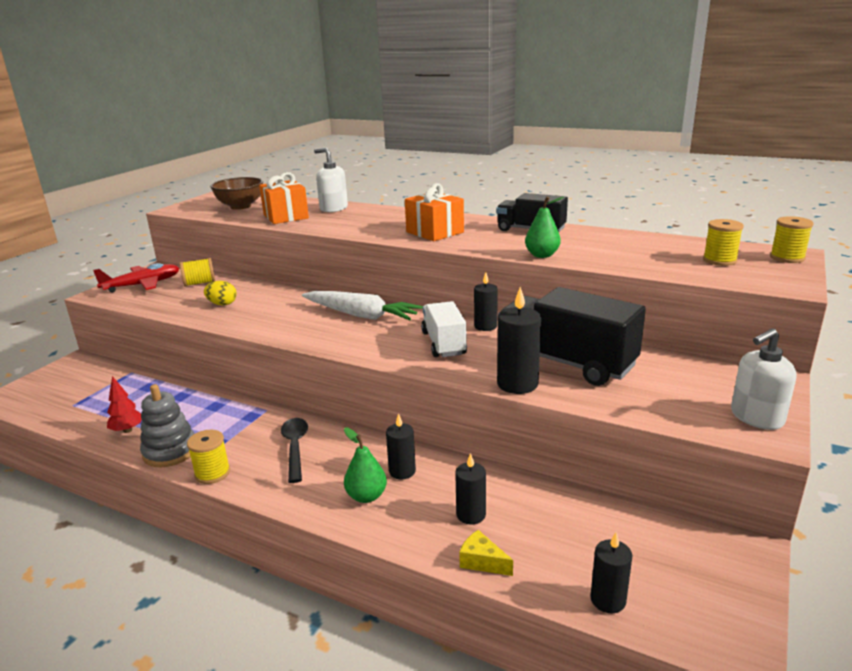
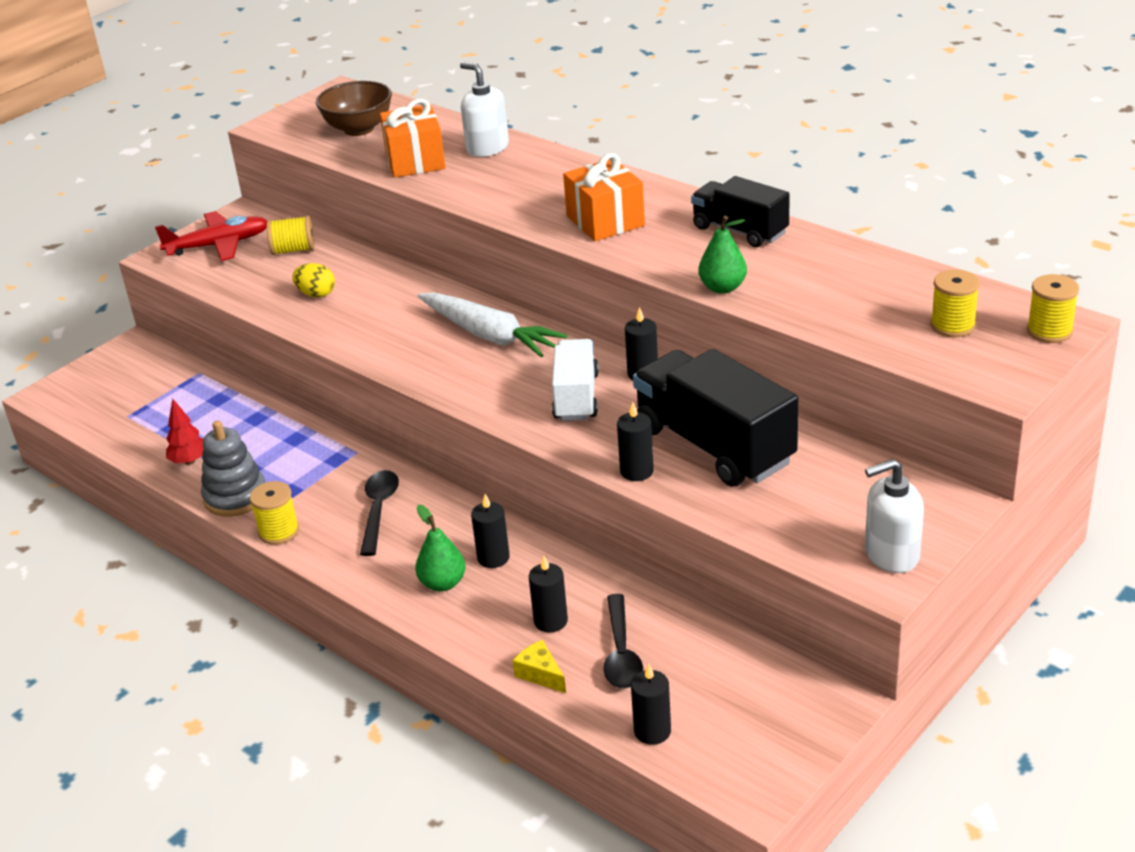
camera: 15 degrees right, 10 degrees up
(517, 384) = (636, 471): black candle -> black candle, size x0.66
(543, 533) = (621, 653): none -> black spoon

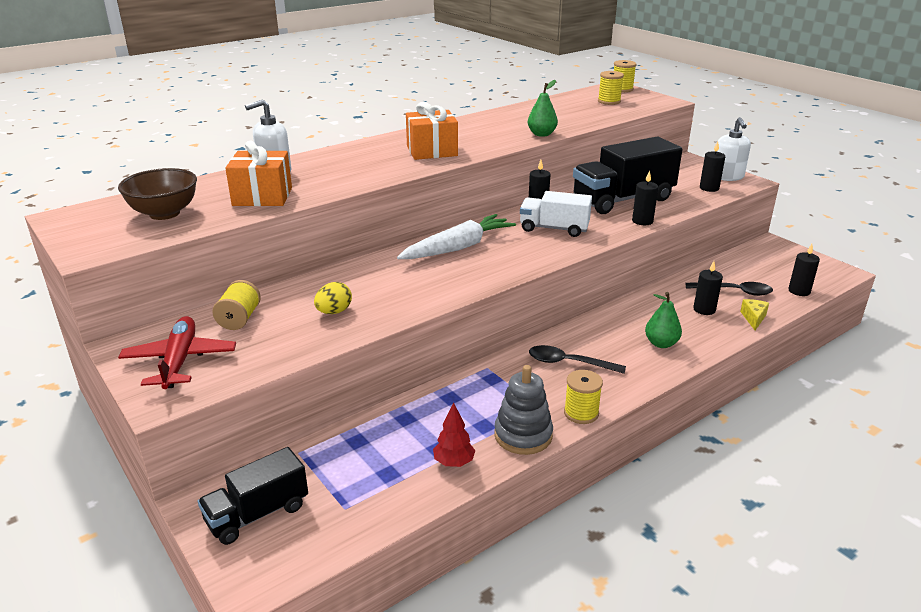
camera: 80 degrees left, 5 degrees down
(493, 558) = (637, 322): black candle -> black candle (709, 188)
(540, 674) = (753, 318): yellow cheese -> yellow cheese turned 135 degrees clockwise
(740, 230) = (476, 124): black truck -> black truck (257, 514)

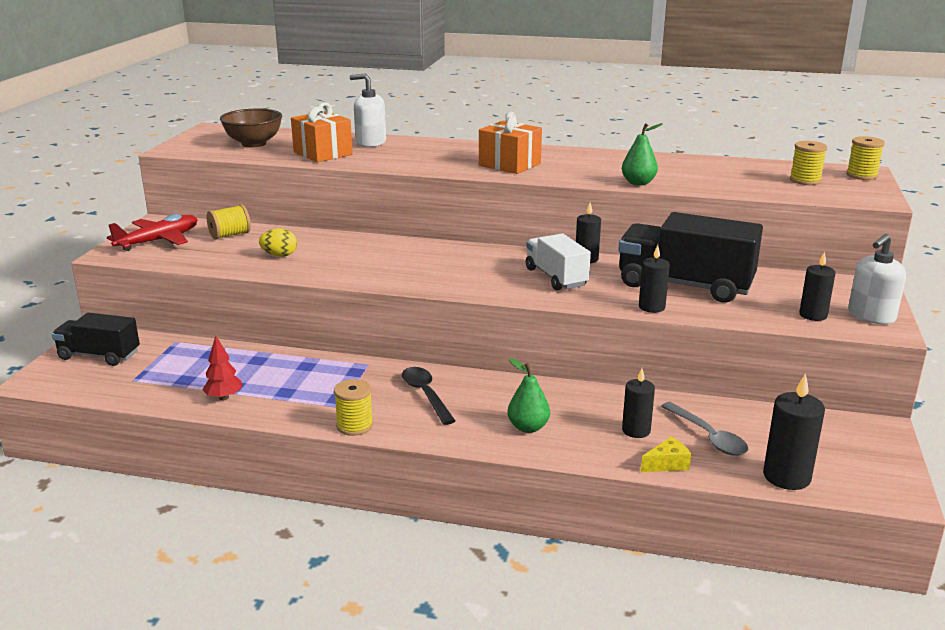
camera: 50 degrees right, 5 degrees down
(458, 248) = (449, 257): white carrot -> none
(523, 435) = (291, 412): grey stacking toy -> none
(734, 291) = (708, 436): black spoon -> grey spoon
(799, 291) = (786, 477): black candle -> black candle, size x1.52

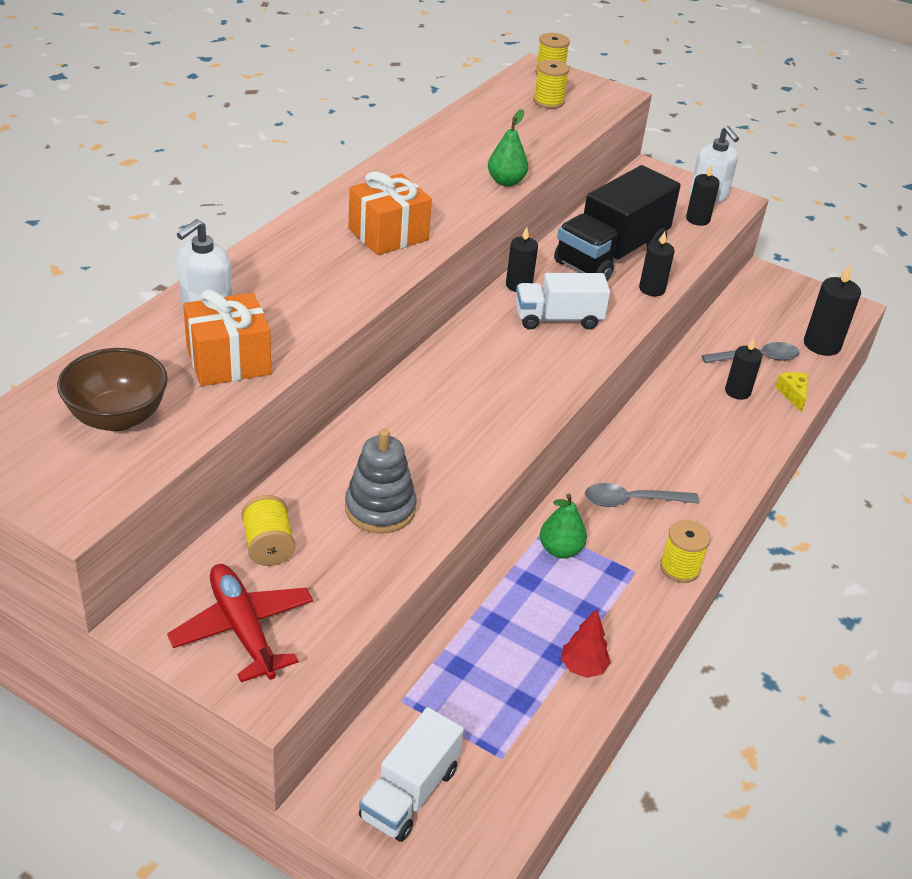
camera: 75 degrees left, 15 degrees up
(99, 355) = (409, 793): black truck -> white truck
(279, 255) = (380, 509): yellow egg -> grey stacking toy
(425, 395) = (632, 501): black spoon -> grey spoon
(528, 427) = (715, 451): green pear -> green pear (560, 550)

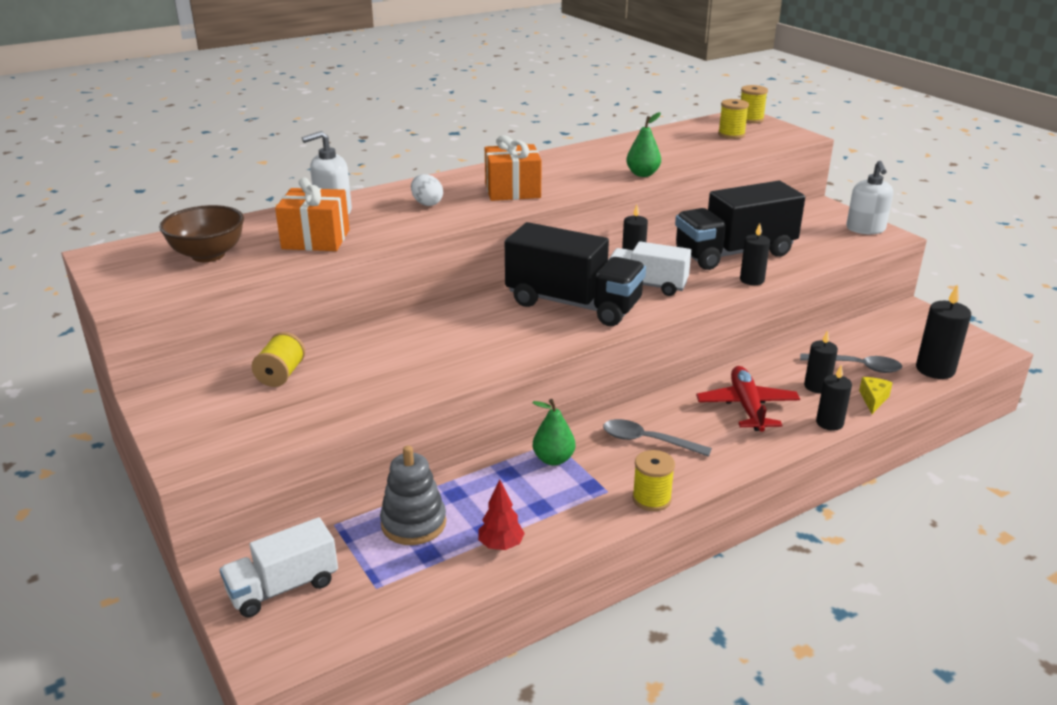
camera: 30 degrees right, 10 degrees down
(243, 629) = (213, 418): red plane -> red plane (747, 407)
(308, 274) = (427, 203): none -> white egg
(380, 509) = (384, 371): grey stacking toy -> grey stacking toy (413, 523)
(504, 363) = (573, 304): none -> black truck
(697, 219) = (840, 242): black candle -> black candle (829, 423)

